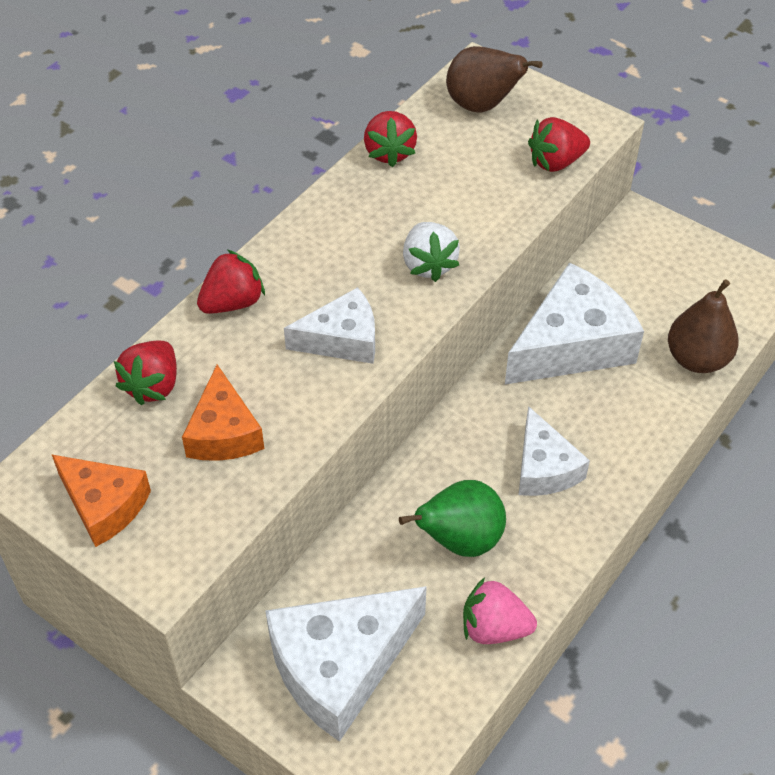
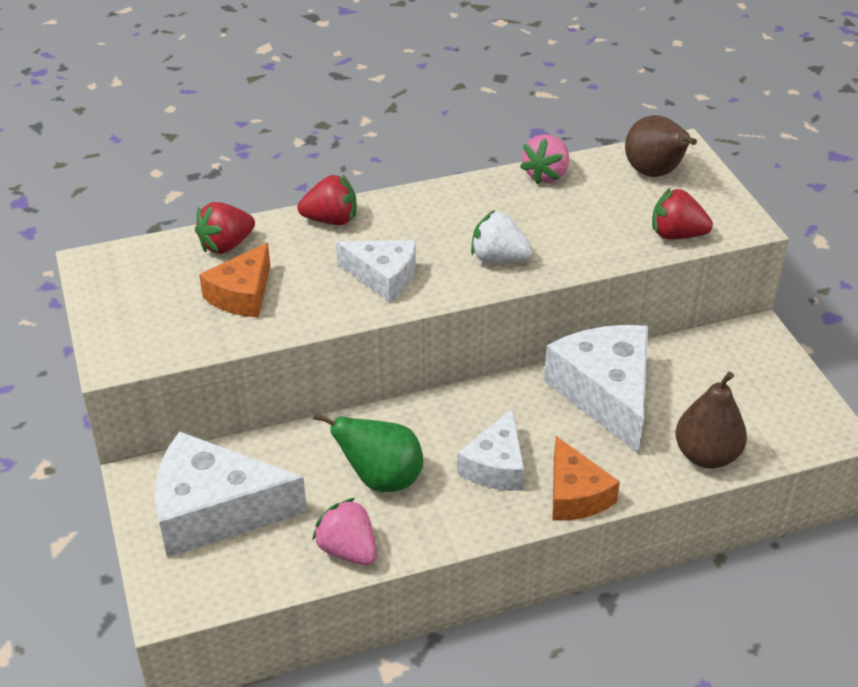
camera: 35 degrees right, 10 degrees down
(104, 505) = (123, 299): orange cheese -> orange cheese (575, 494)
(389, 152) = (546, 175): red strawberry -> pink strawberry
(428, 264) = (498, 259): white strawberry -> white strawberry turned 90 degrees clockwise
(572, 344) = (606, 394): white cheese -> white cheese turned 105 degrees counterclockwise

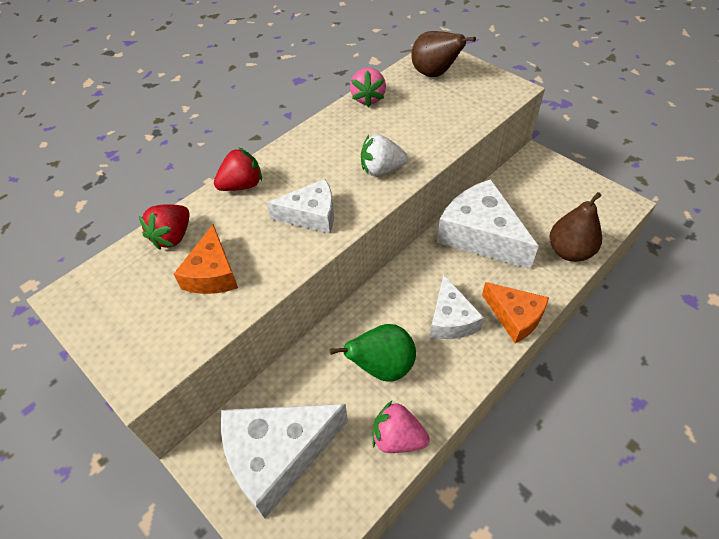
camera: 25 degrees left, 10 degrees up
(676, 235) = (480, 110): red strawberry -> none

